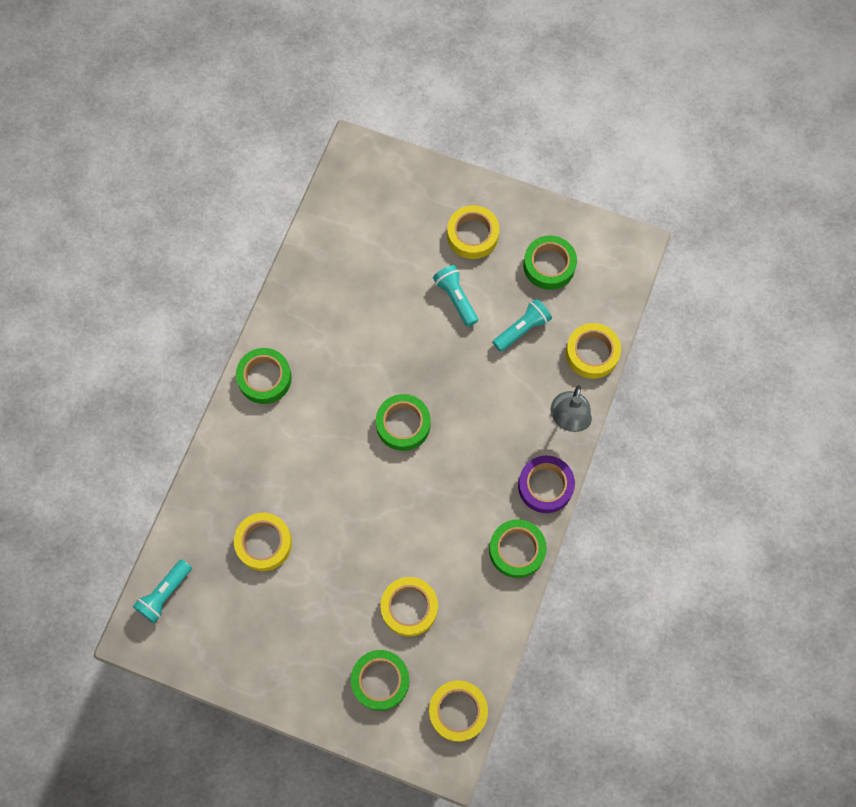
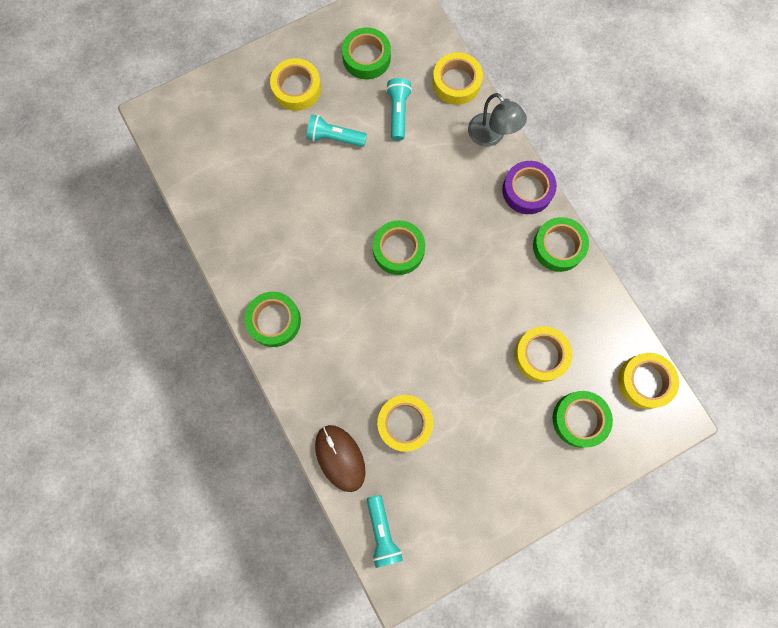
camera: 50 degrees left, 5 degrees up
(197, 515) = (340, 458): none -> brown mouse

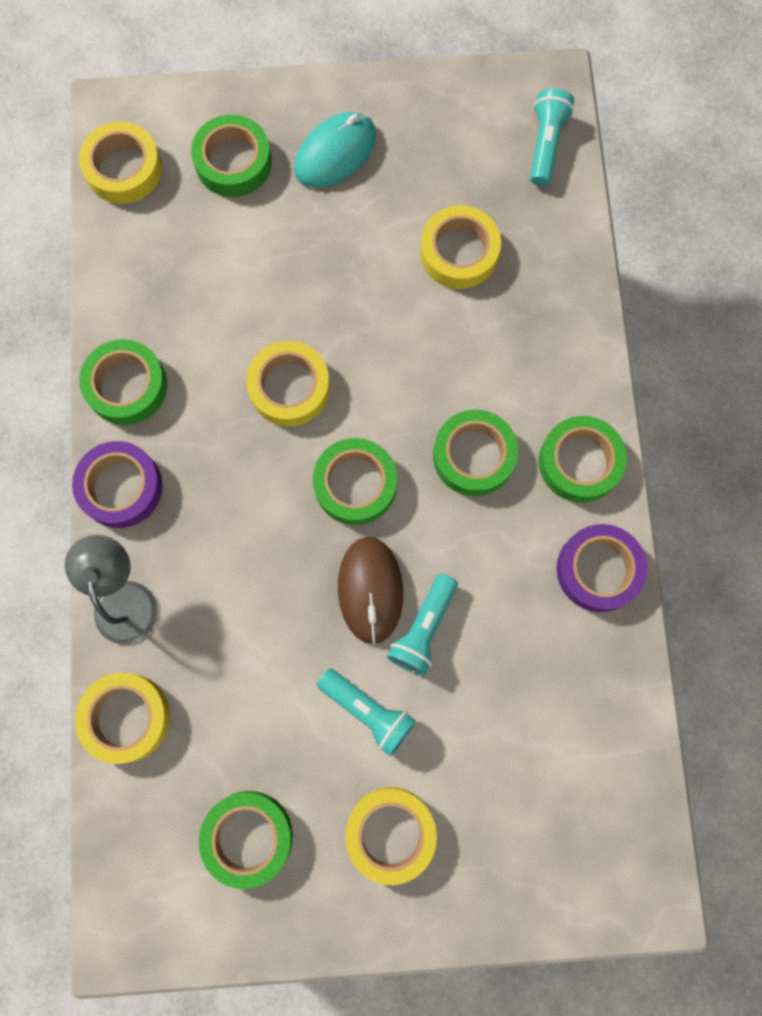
camera: 155 degrees left, 0 degrees up
(239, 263) = (598, 570): none -> purple tape
(338, 296) = (473, 456): none -> green tape
(340, 458) = (562, 248): brown mouse -> brown mouse (370, 590)
(398, 113) = (246, 707): turquoise flashlight -> turquoise flashlight (423, 629)
(518, 457) = (335, 153): none -> turquoise mouse
(541, 355) = (236, 257): yellow tape -> yellow tape (289, 387)

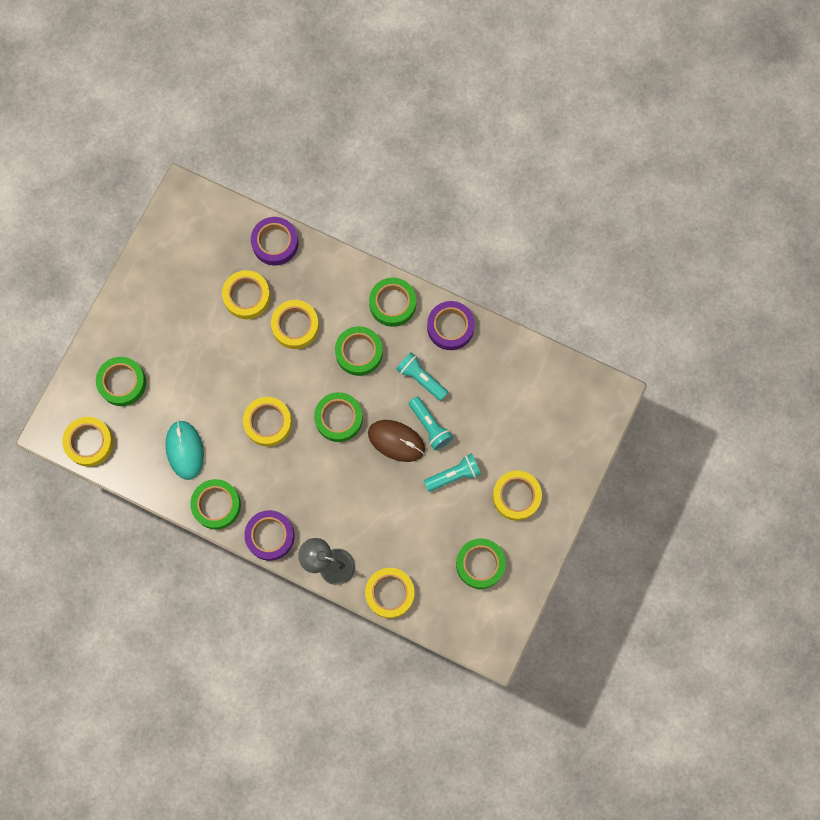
camera: 60 degrees left, 0 degrees up
(335, 153) = (151, 327): turquoise mouse -> turquoise mouse (185, 450)
(457, 343) = (295, 326): none -> yellow tape
(546, 144) = (214, 217): turquoise flashlight -> turquoise flashlight (421, 378)
(562, 245) = (275, 243): none -> purple tape

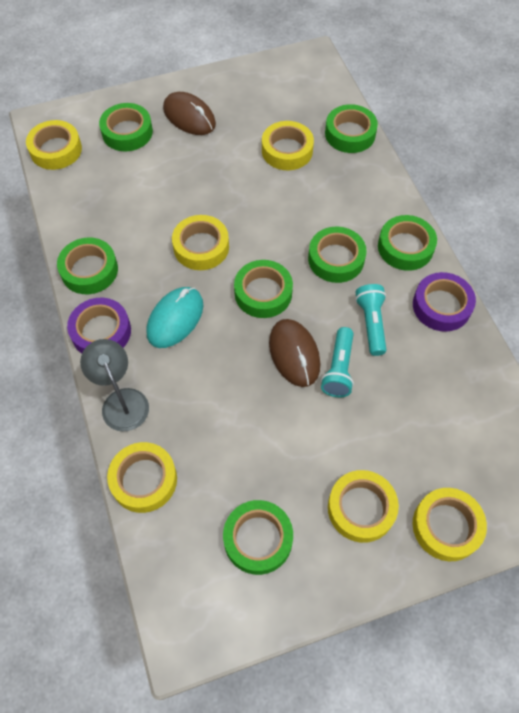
camera: 45 degrees right, 15 degrees down
(151, 330) = (189, 117): none -> brown mouse
(185, 450) = (115, 211): turquoise mouse -> turquoise mouse (175, 319)
(275, 243) = (350, 134): purple tape -> green tape
(295, 326) = (303, 199): yellow tape -> yellow tape (446, 526)
(454, 475) = (318, 431): turquoise flashlight -> none

